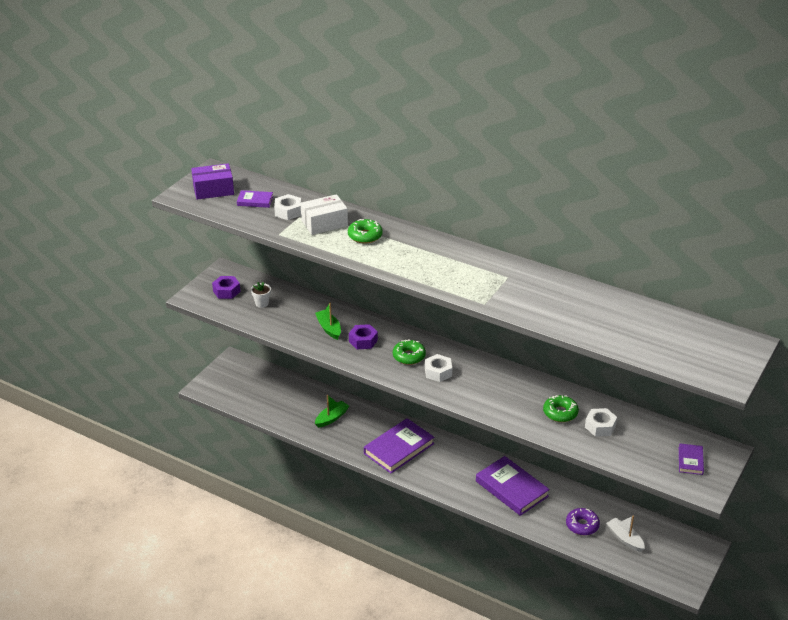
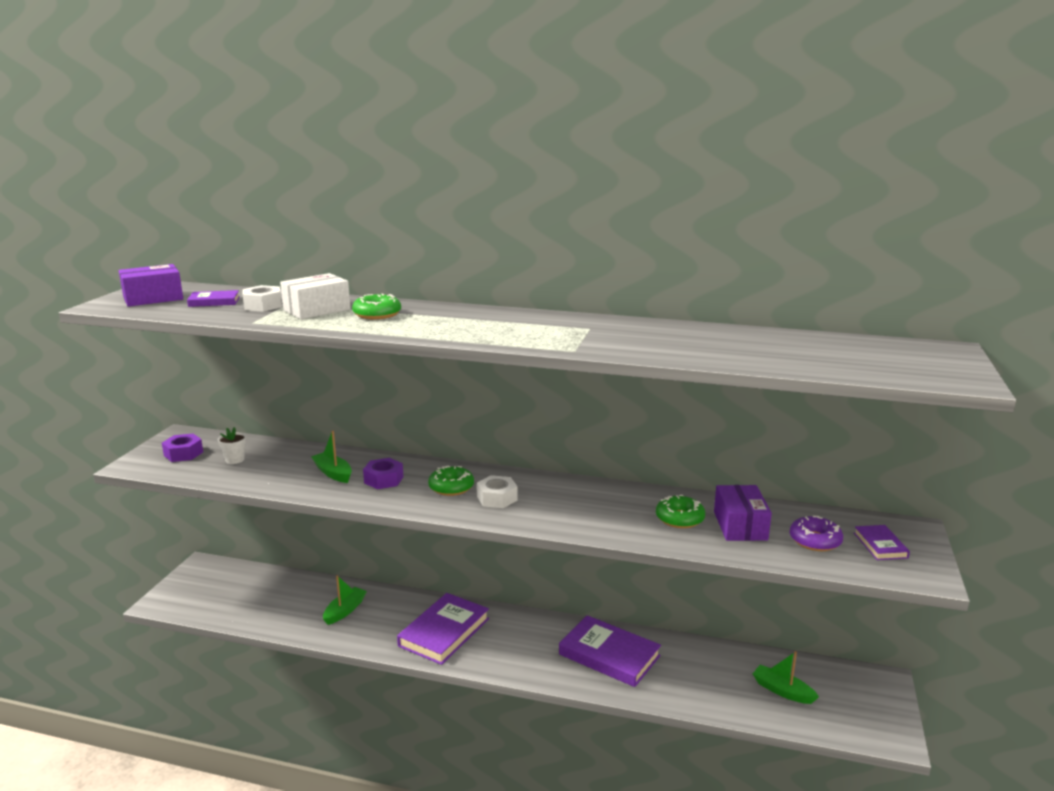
camera: 15 degrees left, 15 degrees down
(582, 525) = (720, 684): purple donut -> purple donut (815, 541)
(600, 426) = (740, 525): white nut -> purple box
(625, 539) = (782, 691): white boat -> green boat

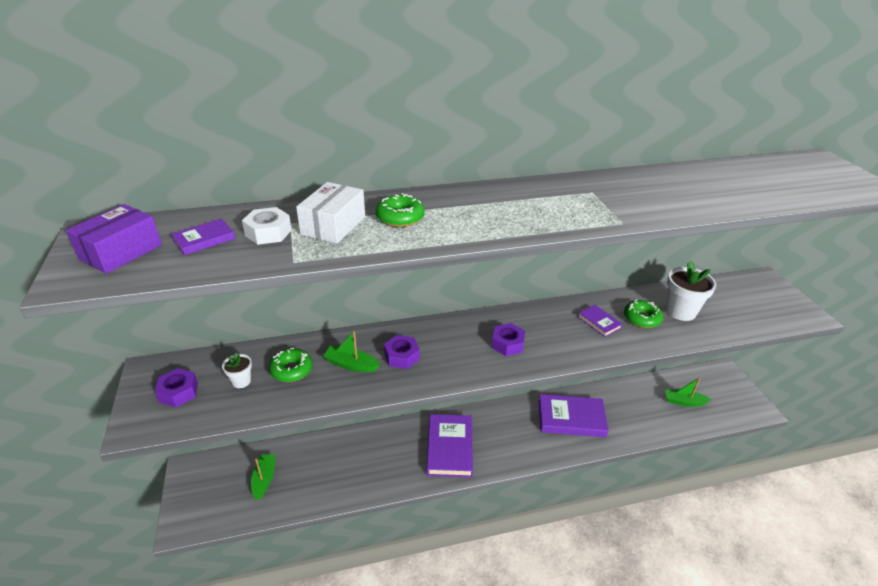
camera: 30 degrees left, 15 degrees up
(344, 611) = (358, 461): green boat -> green boat (264, 479)
(451, 487) = (463, 345): green donut -> green donut (291, 370)
(497, 498) = (507, 344): white nut -> purple nut
(740, 525) = (680, 311): purple box -> white flower pot
(815, 541) = (731, 308): purple donut -> none
(880, 545) = (765, 299): purple book -> purple book (599, 322)

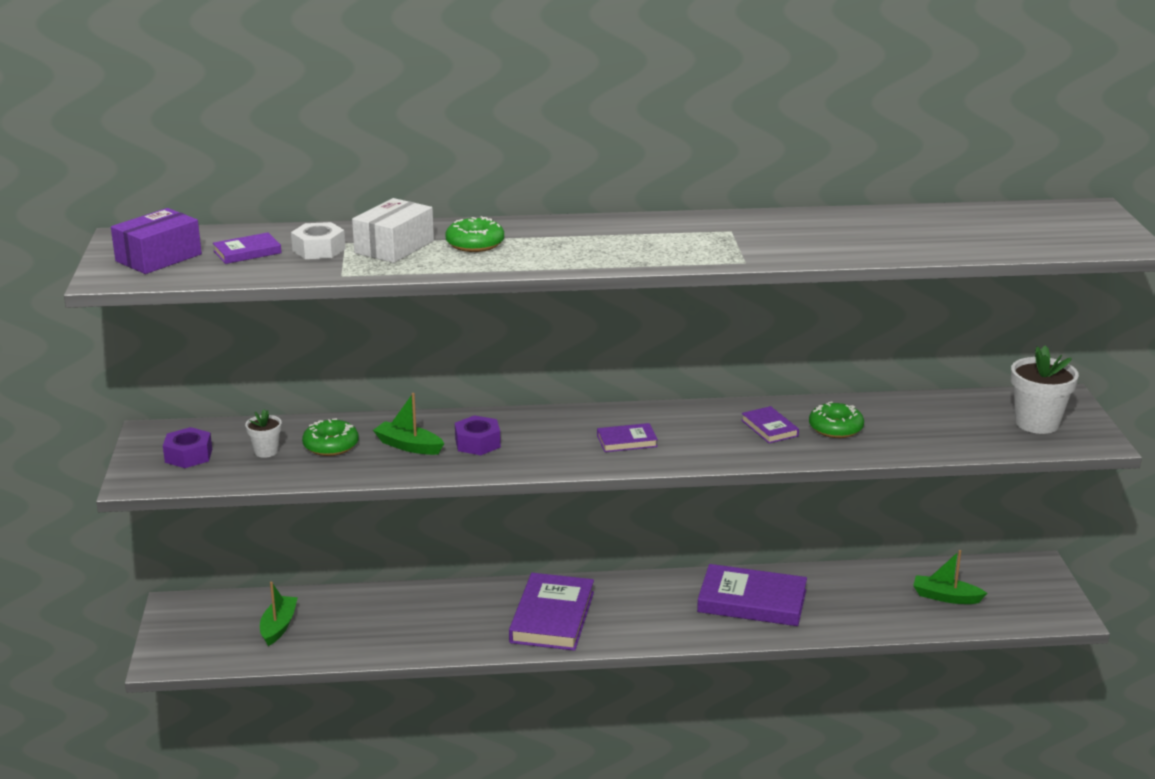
camera: 10 degrees right, 10 degrees down
(507, 344) = (627, 441): purple nut -> purple book
(680, 311) = (899, 424): white flower pot -> white flower pot (1037, 423)

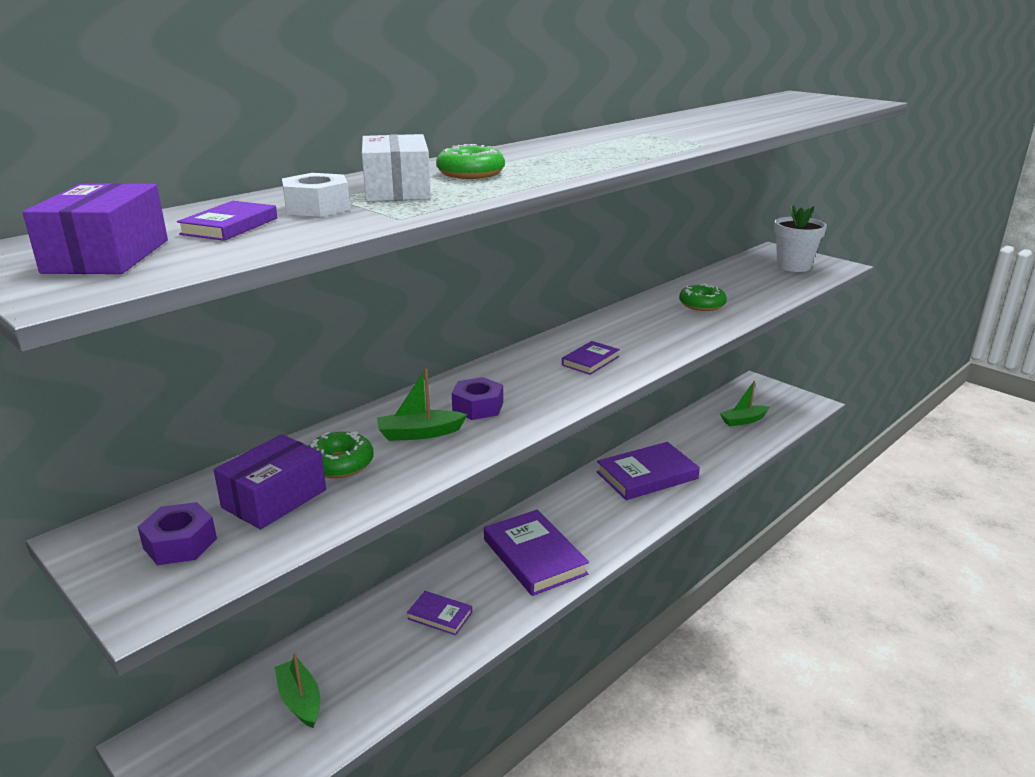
camera: 40 degrees left, 0 degrees up
(266, 451) = (274, 499): white flower pot -> purple box
(769, 428) = (664, 318): purple book -> purple book (440, 615)

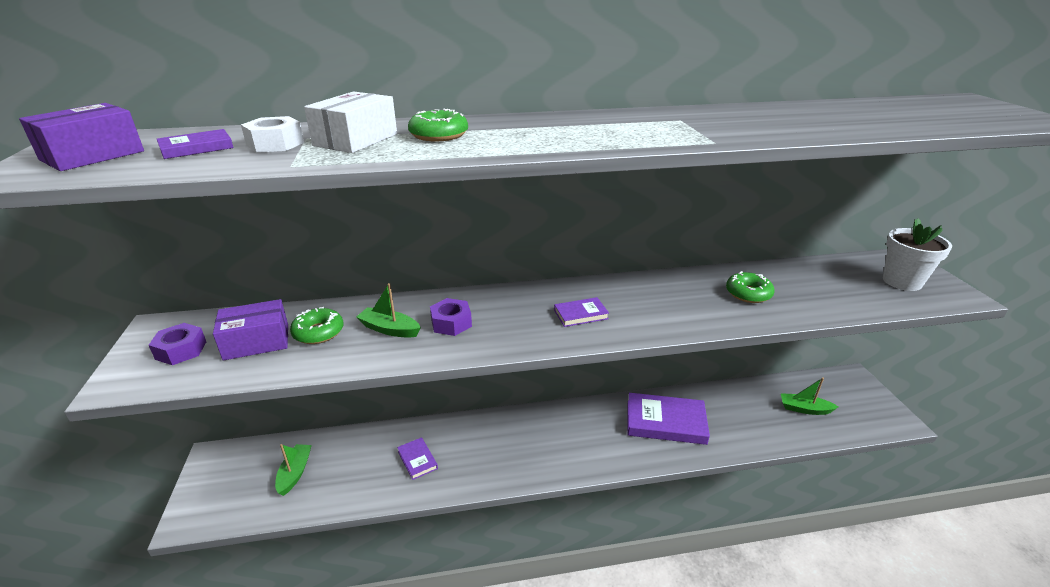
camera: 35 degrees right, 5 degrees up
(534, 556) = (517, 448): purple book -> none

